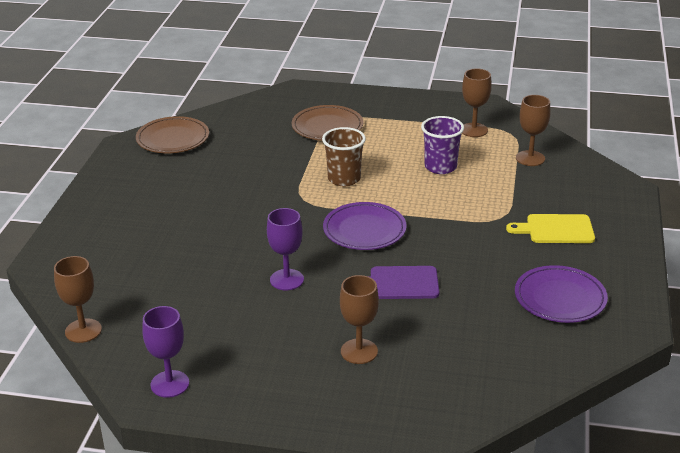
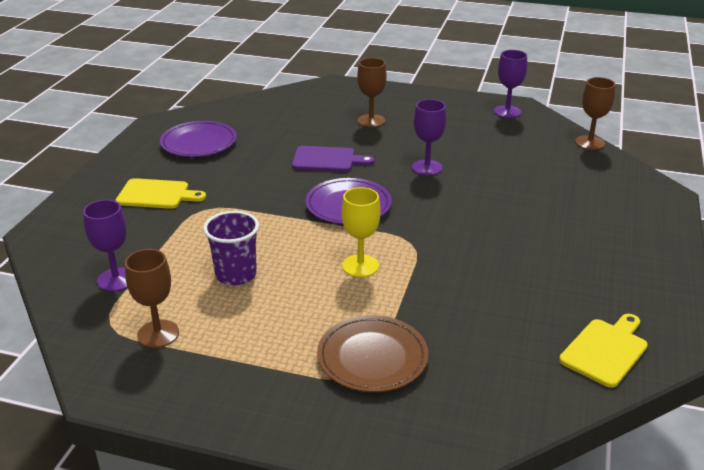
camera: 175 degrees left, 0 degrees up
(173, 139) = (605, 350): brown plate -> yellow cutting board
(344, 179) = (360, 266): brown cup -> yellow goblet
(530, 158) = (116, 279): brown goblet -> purple goblet

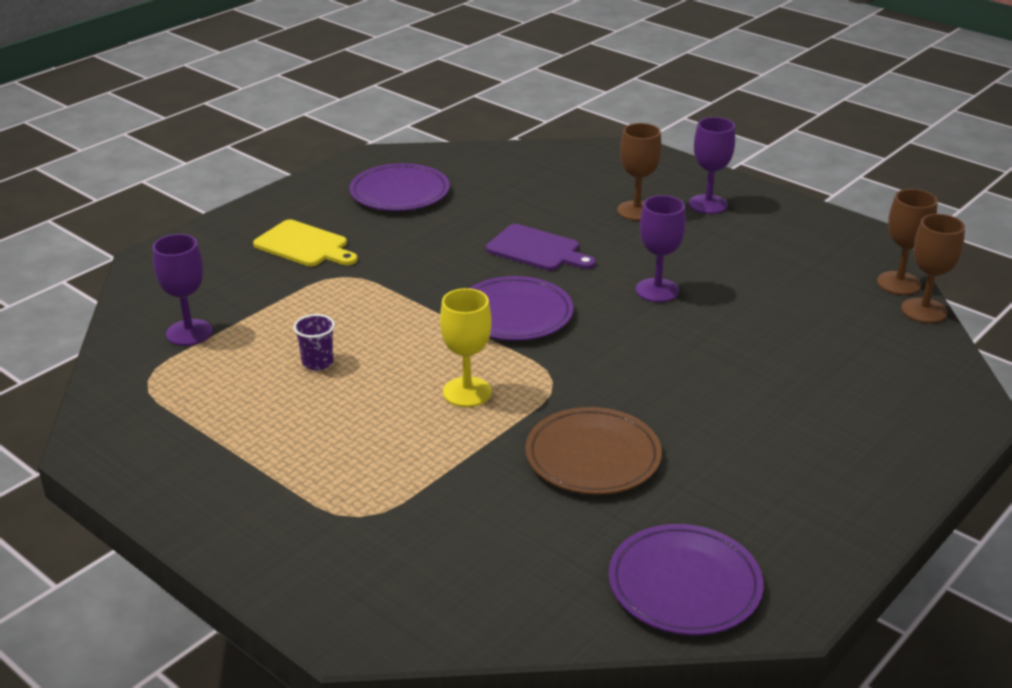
camera: 25 degrees right, 0 degrees up
(158, 334) = (186, 404): brown goblet -> brown goblet (899, 283)
(236, 275) = (317, 362): purple cup -> purple cup, size x0.60
(372, 357) = (391, 502): brown plate -> brown plate (593, 456)
(507, 112) = (840, 239): purple goblet -> purple goblet (708, 204)
(605, 350) = (684, 585): yellow cutting board -> purple plate

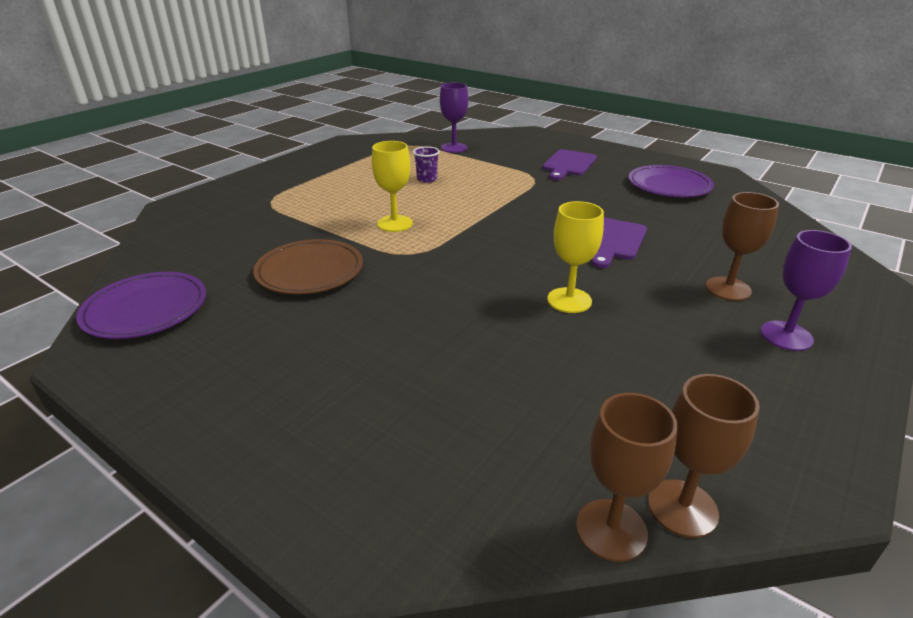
camera: 85 degrees right, 0 degrees up
(304, 245) = (568, 164): yellow cutting board -> purple cutting board
(515, 314) = (503, 235): purple plate -> none
(657, 290) = (569, 300): purple goblet -> yellow goblet

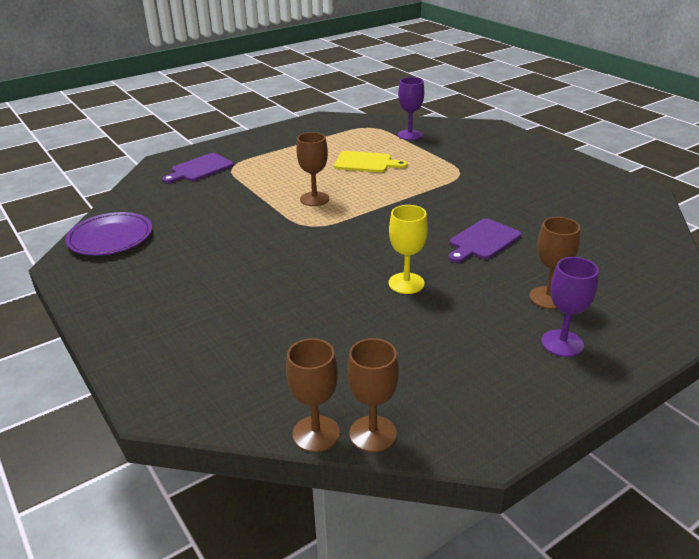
camera: 20 degrees right, 0 degrees up
(310, 271) = (229, 228): brown plate -> none
(395, 223) = (314, 199): yellow goblet -> brown goblet
(427, 179) = (366, 163): purple cup -> yellow cutting board
(568, 164) = (502, 164): purple cutting board -> purple cutting board (200, 169)
(669, 186) = (581, 197): purple plate -> none

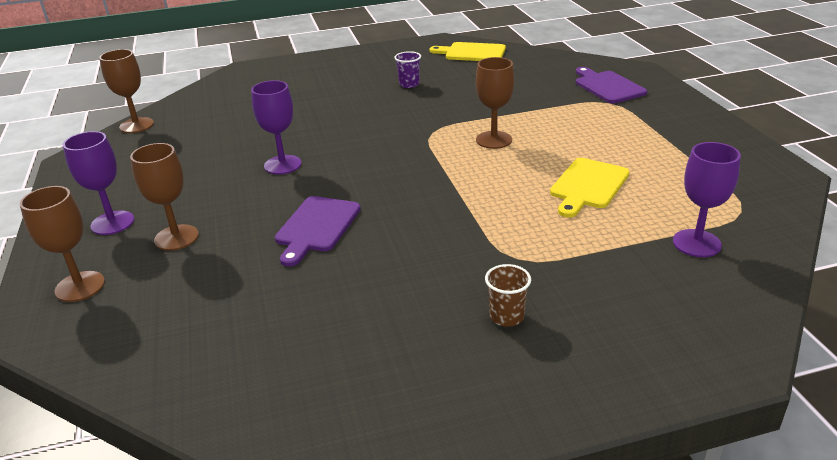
camera: 110 degrees right, 0 degrees up
(110, 238) = (472, 53): purple plate -> yellow cutting board
(204, 257) = (409, 84): none -> purple cup
(316, 433) = (161, 109): brown goblet -> brown goblet (80, 286)
(406, 283) = (282, 165): yellow goblet -> purple goblet
(483, 241) = (316, 227): purple cutting board -> purple cutting board turned 135 degrees counterclockwise
(511, 169) = (506, 316): none -> brown cup

